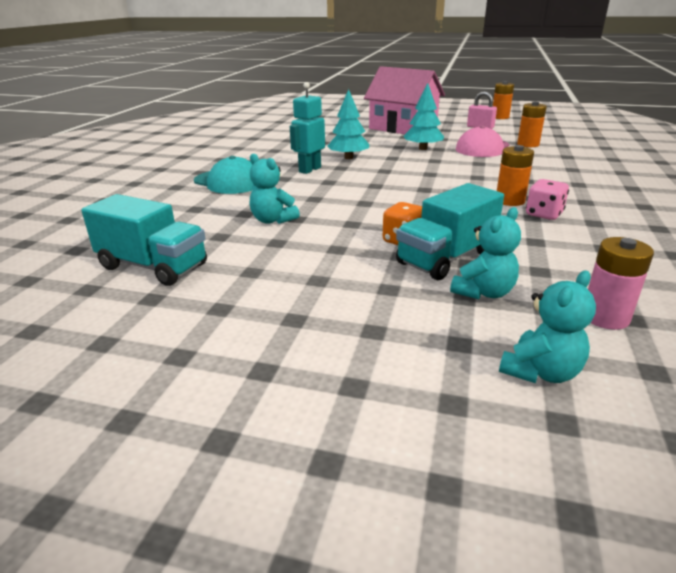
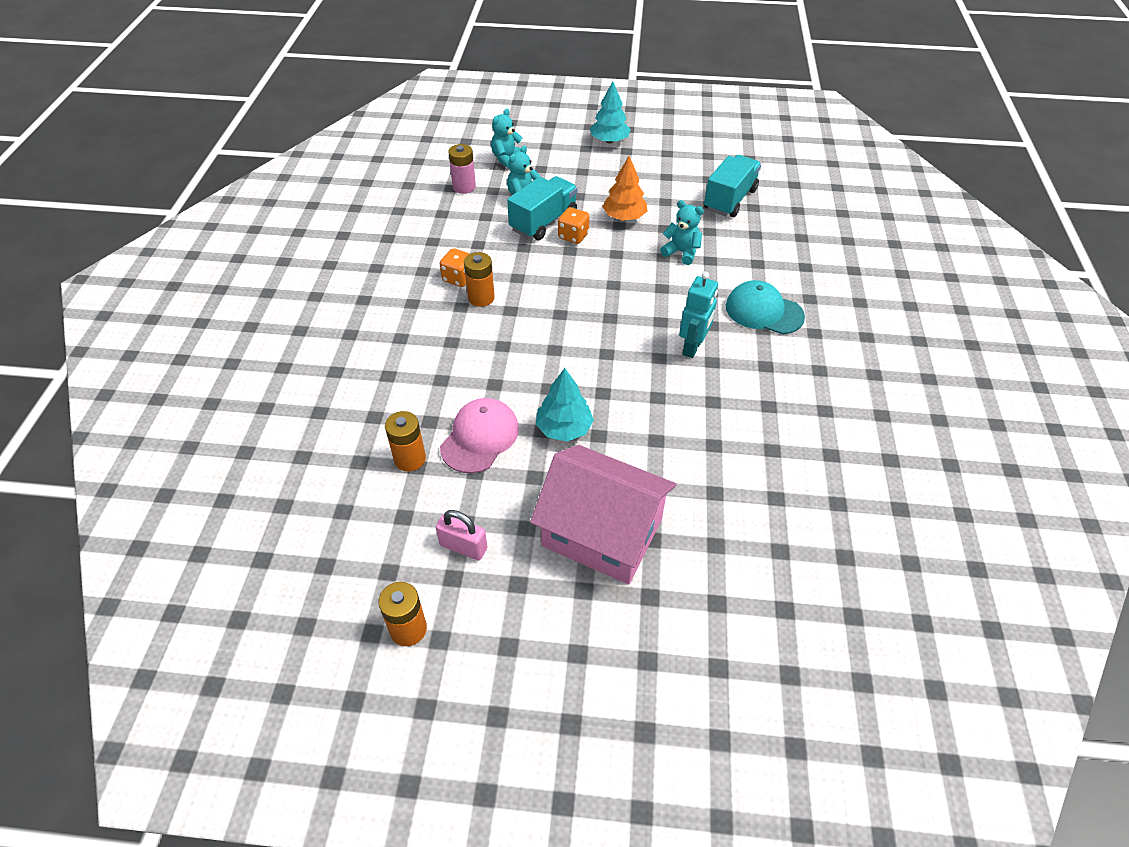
camera: 170 degrees right, 20 degrees up
(153, 266) = (730, 200): turquoise truck -> turquoise truck turned 105 degrees clockwise
(325, 256) = (624, 217): none -> orange tree
(348, 158) = (658, 386): turquoise tree -> turquoise tree (609, 141)
(544, 214) = (458, 278): pink dice -> orange dice

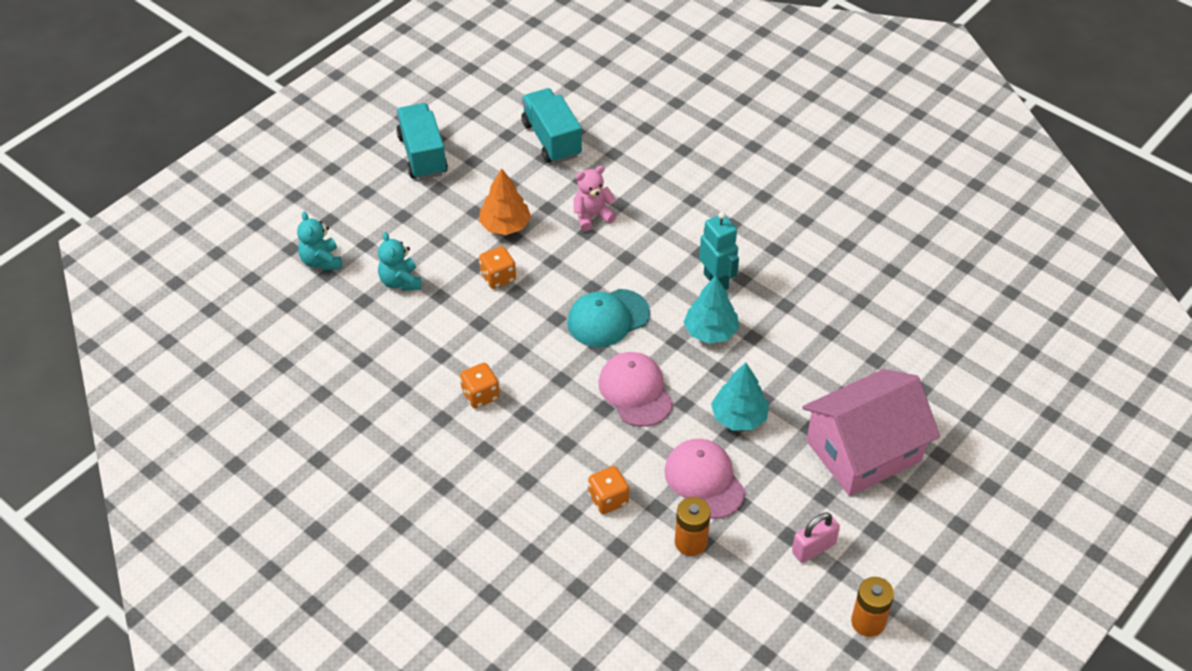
camera: 55 degrees left, 0 degrees up
(416, 389) = (608, 499): none -> orange dice
(464, 187) = (335, 320): pink battery -> none
(481, 298) = (525, 392): orange battery -> none
(535, 355) = (635, 391): none -> pink cap
(543, 222) = (455, 287): turquoise truck -> turquoise truck (422, 155)
(609, 141) = (373, 167): turquoise tree -> turquoise tree (710, 331)
(681, 252) = (592, 216): turquoise teddy bear -> pink teddy bear
(763, 311) = (713, 210): turquoise cap -> turquoise cap (608, 318)

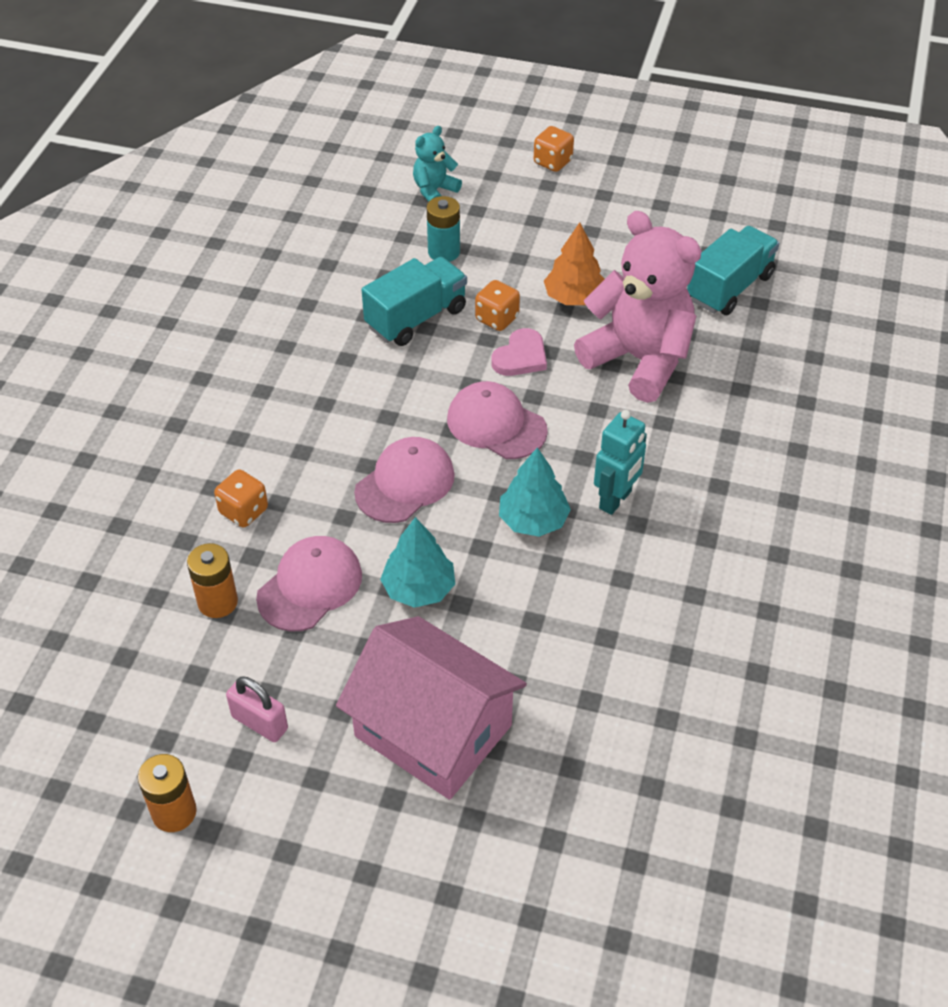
camera: 65 degrees right, 0 degrees up
(400, 282) = (444, 252): turquoise teddy bear -> turquoise battery
(422, 155) = (628, 203): turquoise truck -> turquoise truck (416, 318)
(480, 395) = (330, 363): orange dice -> orange dice (552, 162)
(547, 279) = (520, 357): none -> pink heart
(592, 216) = (639, 360): pink teddy bear -> pink teddy bear, size x2.14
(608, 318) = (496, 424): turquoise cap -> pink cap

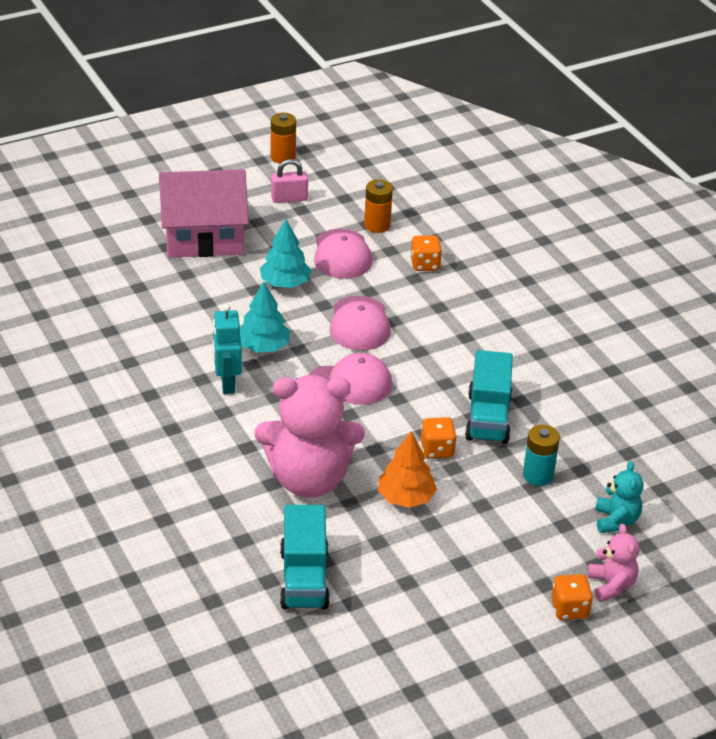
camera: 135 degrees right, 10 degrees down
(502, 158) = (611, 585): none -> pink teddy bear
(520, 357) = (388, 434): pink heart -> none

